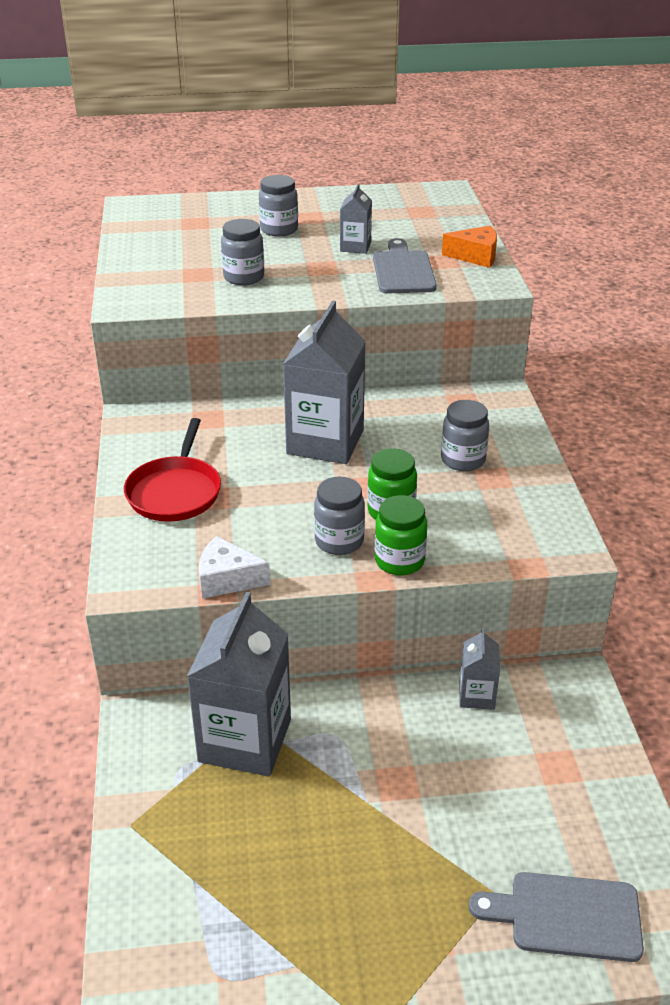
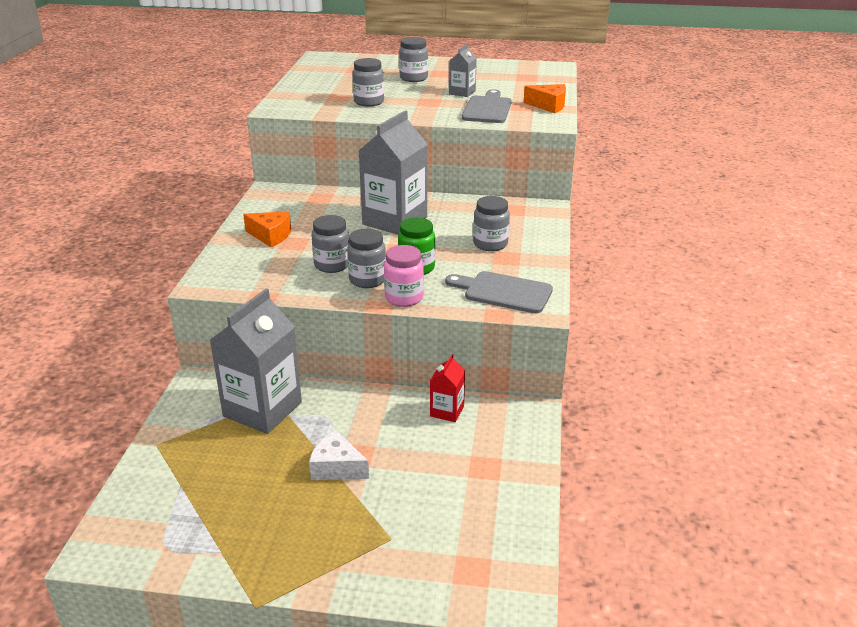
camera: 15 degrees right, 5 degrees down
(175, 491) = (271, 236): red pan -> orange cheese
(227, 579) = (274, 290): white cheese -> white cheese (336, 467)
(281, 525) = (332, 265): none -> grey jar
(399, 561) = (404, 298): green jar -> pink jar
(476, 695) = (447, 411): grey carton -> red carton
(567, 916) = (437, 564): grey cutting board -> grey cutting board (503, 292)

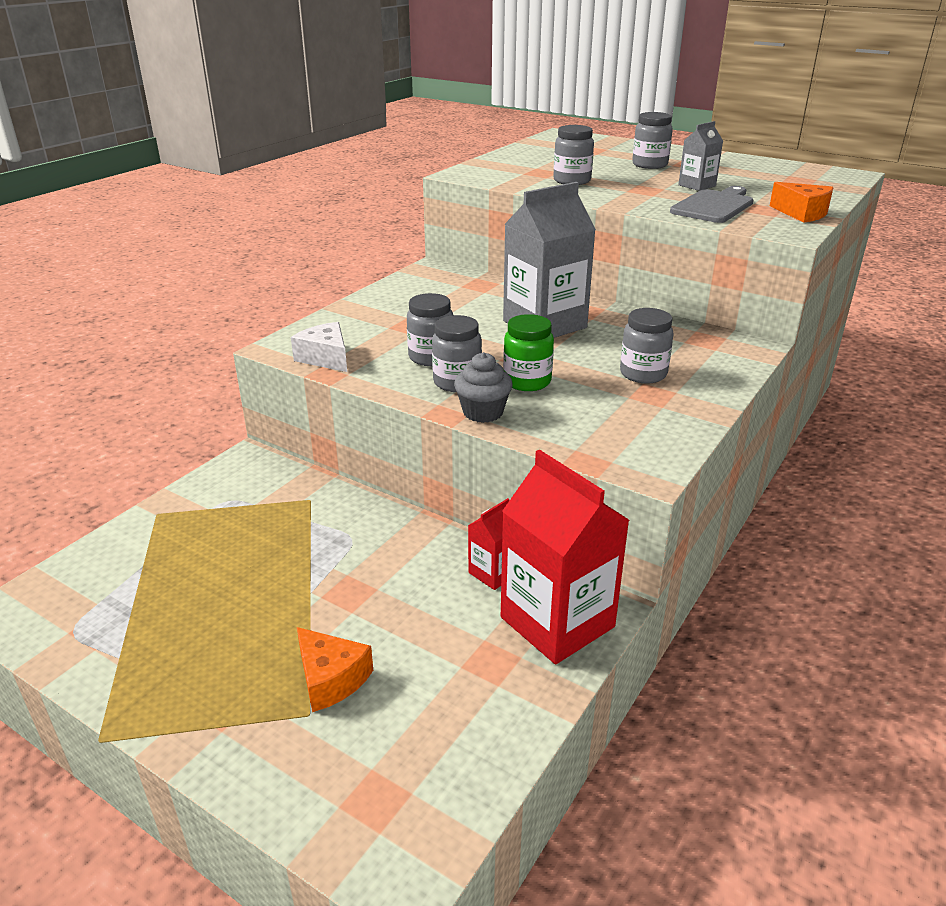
camera: 25 degrees right, 0 degrees up
(262, 409) = (289, 507): grey carton -> none
(271, 236) = (392, 313): orange cheese -> orange cheese (331, 679)
(336, 467) = (315, 601): white cheese -> white cheese (326, 358)
(404, 298) = (483, 412): pink jar -> grey cupcake
(503, 292) = (615, 435): grey cutting board -> none
(509, 430) = (557, 622): none -> red carton

